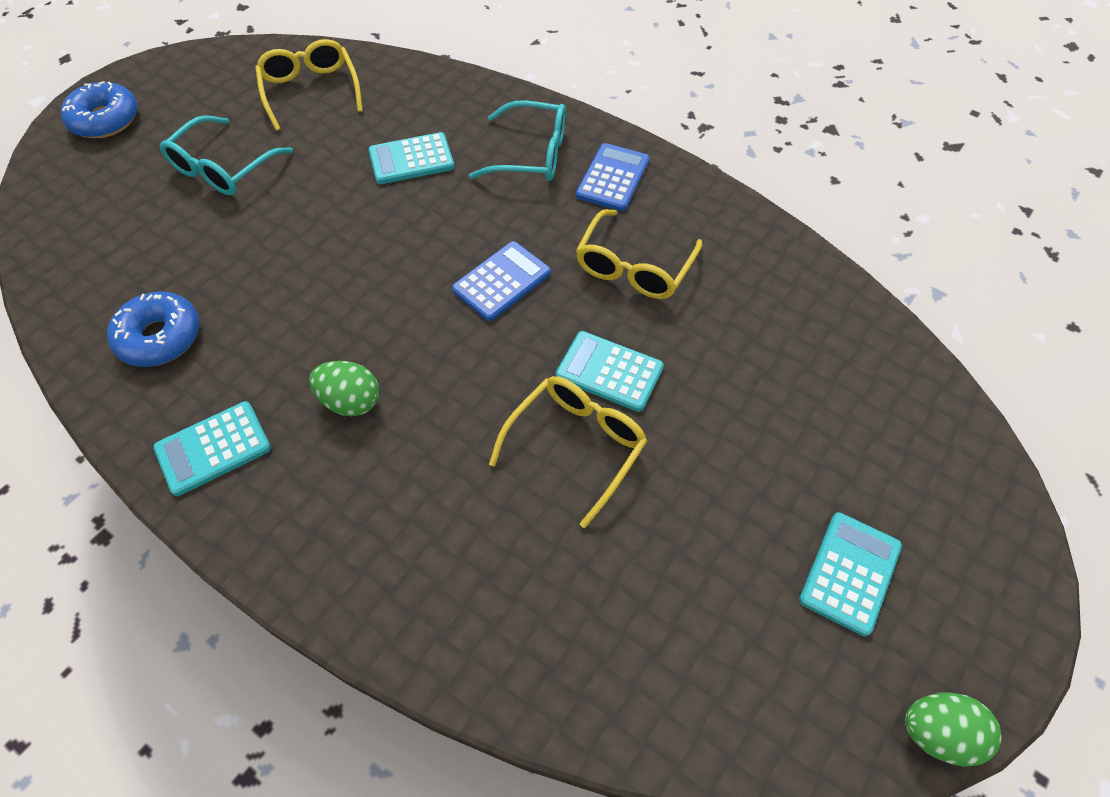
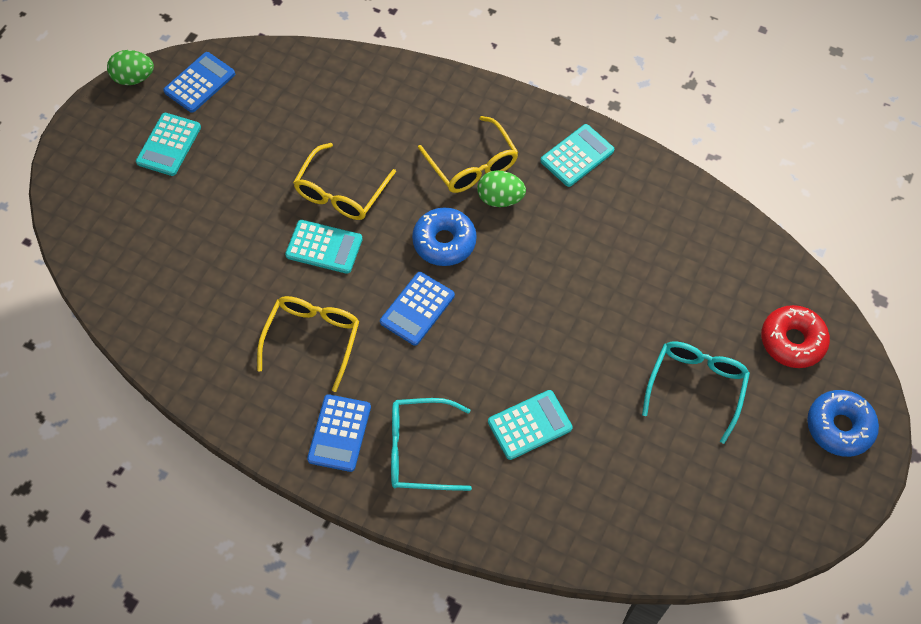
camera: 170 degrees right, 5 degrees up
(92, 193) = (792, 341): none -> red donut
(160, 337) = (656, 223): blue donut -> blue donut (444, 242)
(311, 91) = (661, 500): yellow glasses -> yellow glasses (472, 164)
(810, 699) = (199, 83): none -> blue calculator

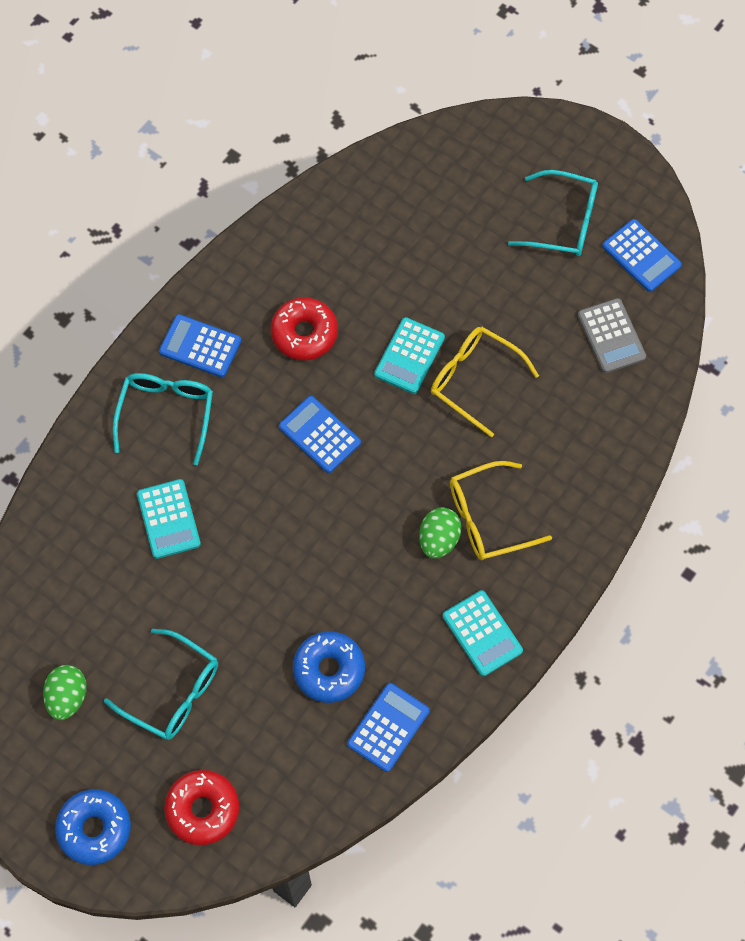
camera: 100 degrees right, 5 degrees up
(134, 78) = (656, 193): green egg -> green egg (67, 697)
(169, 145) = (562, 222): turquoise calculator -> turquoise glasses
(282, 96) = (611, 336): none -> grey calculator
(312, 340) = (304, 333): yellow glasses -> red donut
(444, 242) = (394, 473): blue donut -> blue donut (329, 670)
(677, 212) = (388, 727): none -> blue calculator

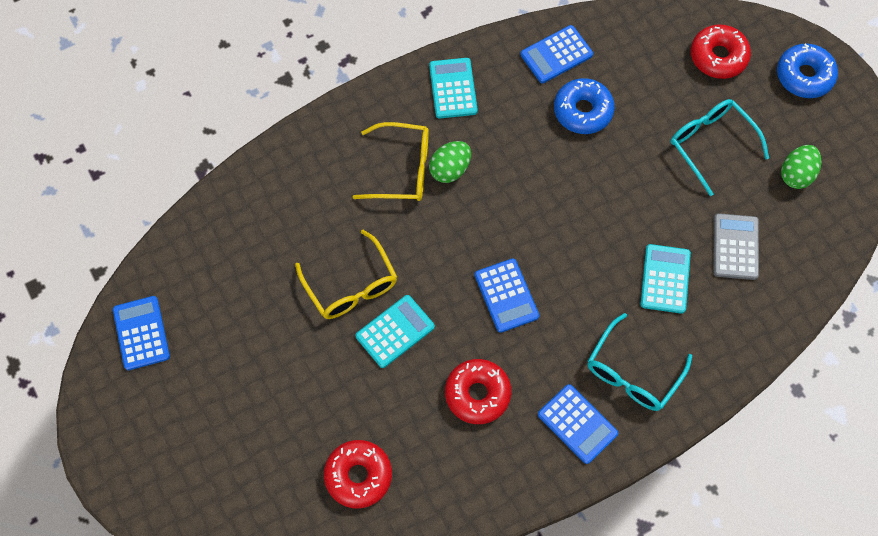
camera: 155 degrees left, 0 degrees up
(376, 223) = (358, 476): none -> red donut
(562, 222) = (189, 398): turquoise glasses -> none
(611, 336) = (213, 272): grey calculator -> grey calculator (735, 247)

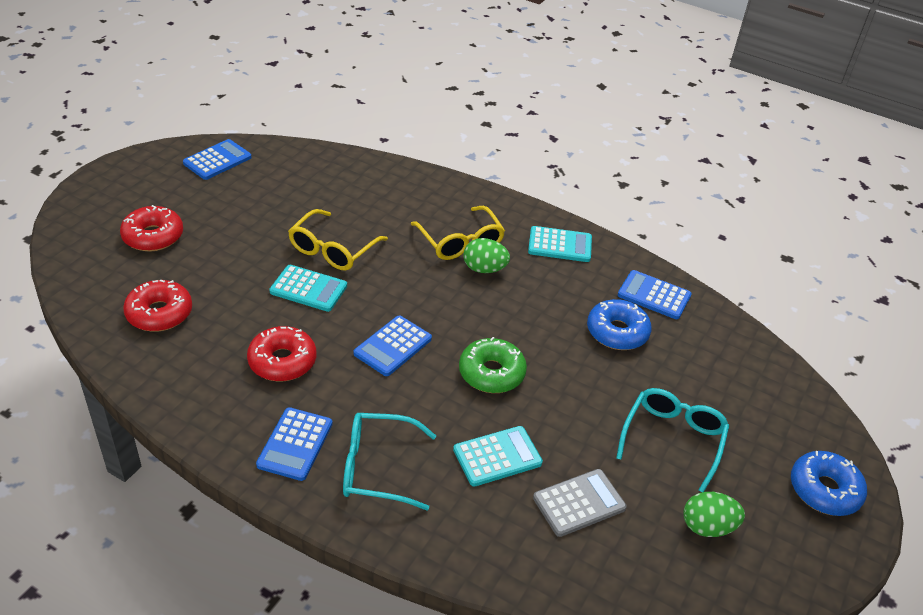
camera: 55 degrees right, 25 degrees down
(453, 88) = (560, 245): turquoise calculator -> turquoise calculator turned 45 degrees clockwise
(577, 234) = (491, 373): none -> green donut
(718, 57) = (770, 410): red donut -> red donut (153, 236)

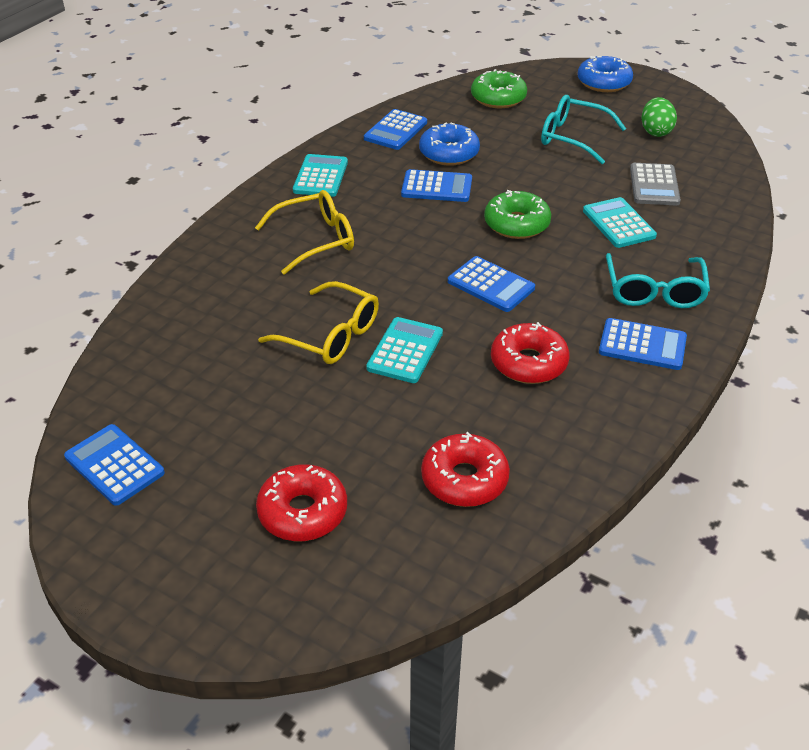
camera: 85 degrees left, 0 degrees up
(484, 269) = (362, 225): green egg -> none
(552, 320) = (436, 187): none -> blue calculator
(579, 503) = (654, 185): grey calculator -> grey calculator turned 150 degrees counterclockwise
(748, 381) = (498, 98): none -> green donut

